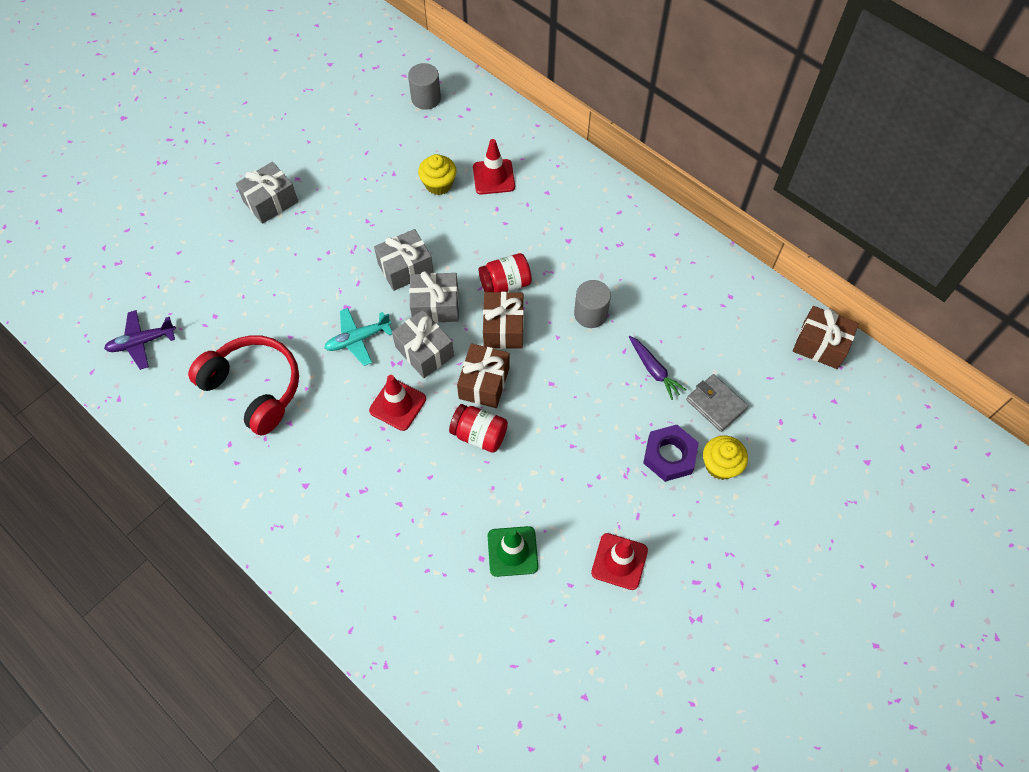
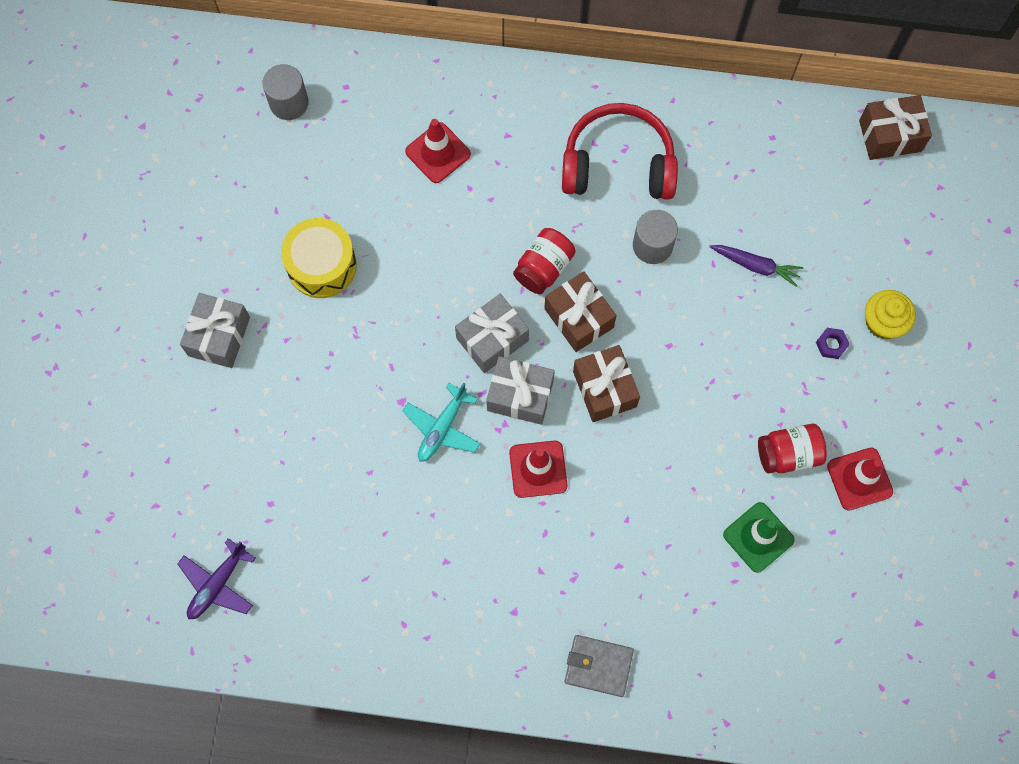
camera: 35 degrees left, 10 degrees up
(254, 388) = (379, 550): red headphones -> red headphones (618, 164)
(366, 198) = (321, 265): none -> yellow drum
(405, 268) = (428, 318): grey gift -> none
(438, 184) = (386, 198): yellow cupcake -> none
(479, 435) = (641, 445): red jar -> red jar (788, 454)
(669, 456) = (831, 344): purple nut -> purple nut, size x0.50
(716, 404) = (837, 263): grey wallet -> grey wallet (598, 666)

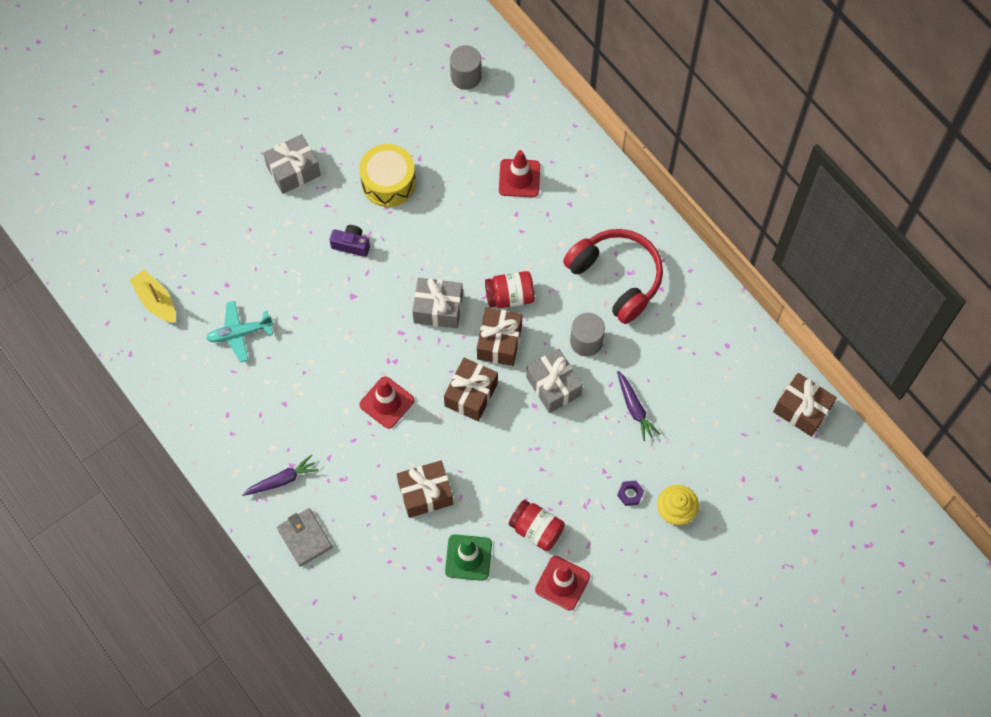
camera: 45 degrees right, 5 degrees down
(217, 584) = (156, 301): purple plane -> yellow boat
(349, 355) = (351, 245): none -> purple camera
(442, 428) = (359, 331): turquoise plane -> turquoise plane (239, 333)
(520, 395) = (420, 354): grey gift -> grey gift (553, 386)
(520, 634) = (282, 480): none -> purple carrot
(660, 517) = (425, 493): none -> brown gift

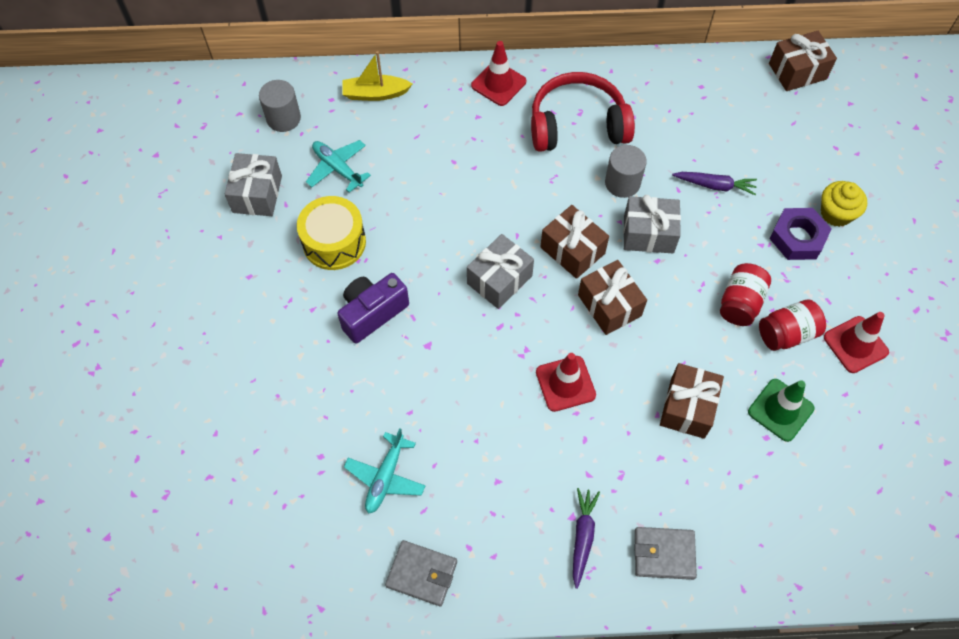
camera: 55 degrees left, 5 degrees down
(156, 301) = (280, 541): yellow boat -> yellow boat (375, 94)
(191, 398) = (422, 574): none -> grey wallet
(293, 171) = (249, 316): grey gift -> grey gift (257, 194)
(351, 245) = (372, 313): purple camera -> purple camera, size x1.55
(450, 142) = (337, 168): none -> turquoise plane
(509, 296) = (532, 215): red jar -> red jar (740, 303)
(519, 178) = (420, 138): red traffic cone -> red traffic cone (498, 83)
(630, 494) = (797, 238): purple nut -> purple nut, size x1.99

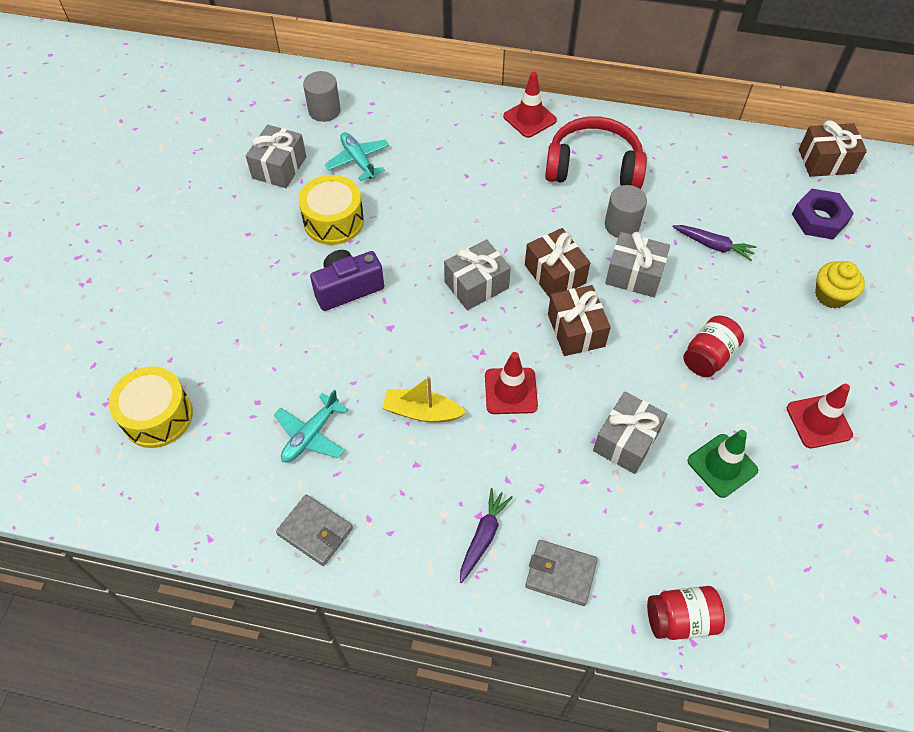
camera: 15 degrees right, 5 degrees down
(224, 496) = (157, 416): none -> yellow drum
(375, 94) = (413, 106): yellow boat -> yellow boat (422, 412)
(687, 407) = (626, 441): brown gift -> grey gift
(786, 334) = (748, 395): red jar -> red jar (680, 619)
(797, 238) = (784, 309): purple nut -> purple nut (819, 219)

